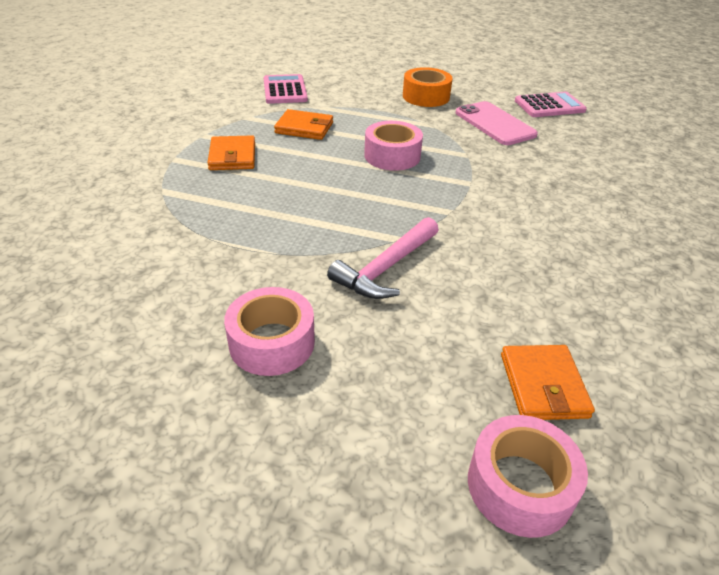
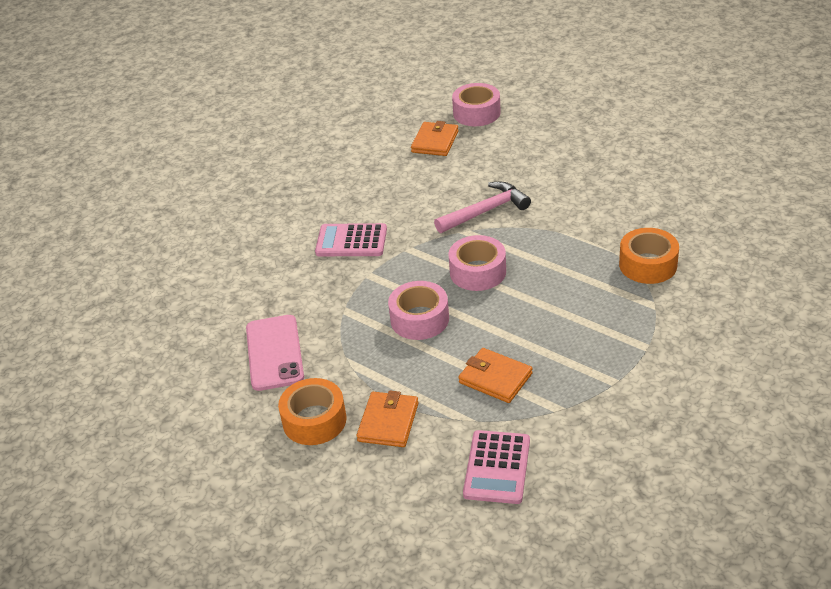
camera: 155 degrees left, 0 degrees up
(165, 228) = (648, 265): none -> orange tape
(232, 156) = (584, 342): orange wallet -> orange wallet (388, 422)
(272, 342) = (576, 178): pink tape -> pink tape (478, 272)
(549, 106) = (179, 376): pink calculator -> pink calculator (351, 241)

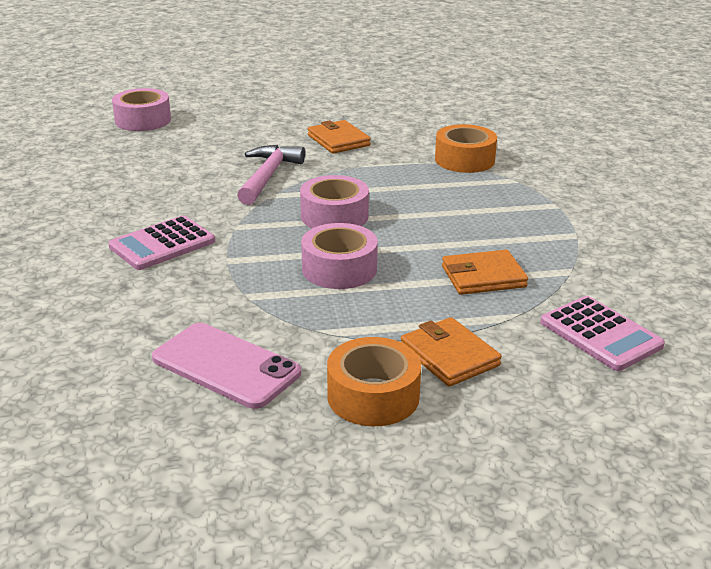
camera: 50 degrees left, 10 degrees down
(435, 142) = (132, 149): orange wallet -> orange wallet (338, 140)

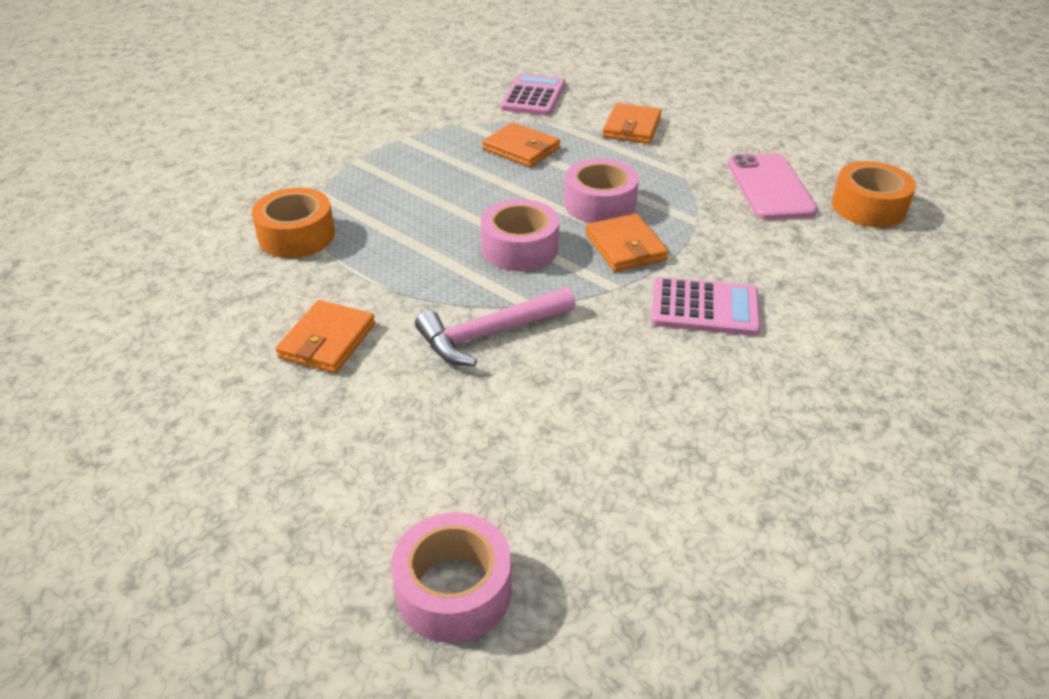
camera: 130 degrees left, 10 degrees up
(270, 251) = (625, 247): none -> orange wallet
(373, 396) = (706, 133): orange tape -> orange tape (868, 207)

